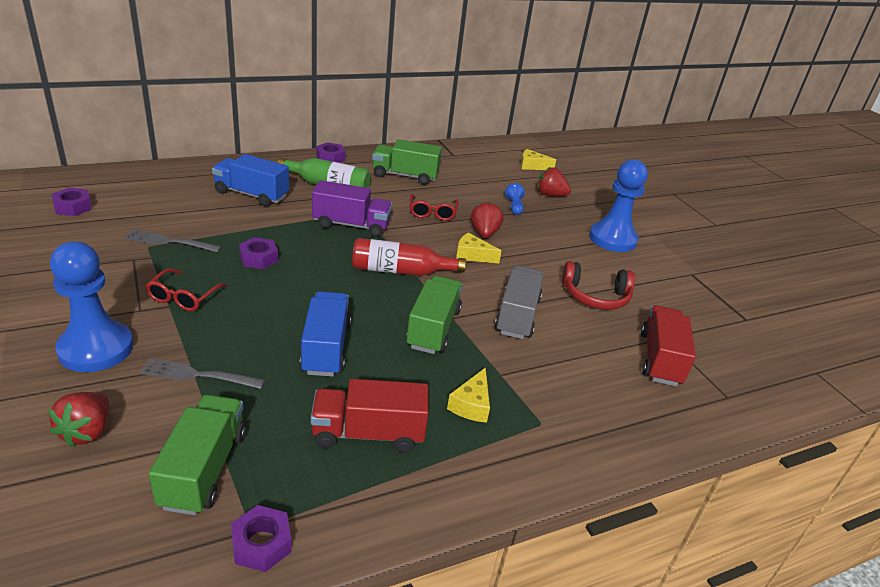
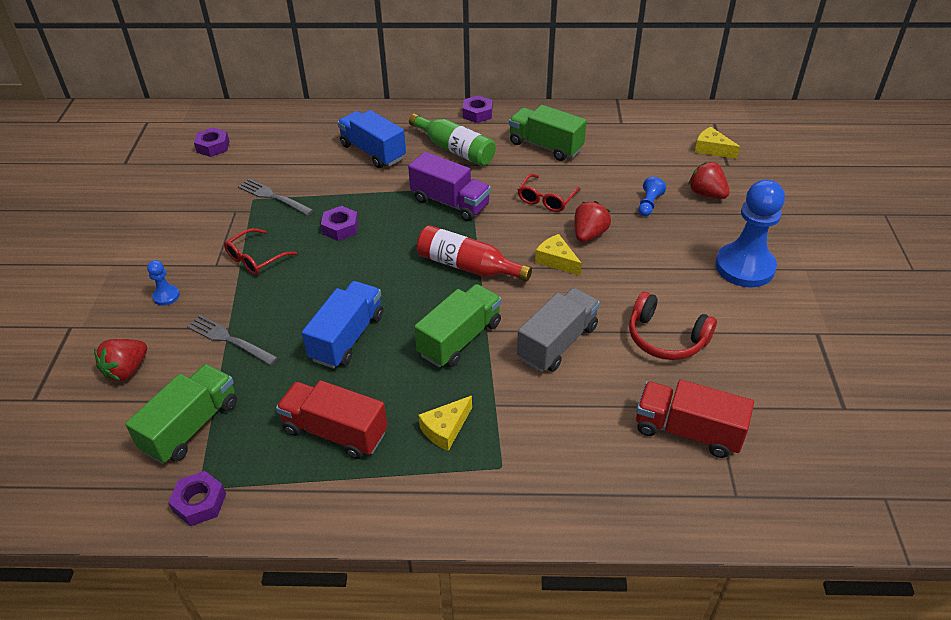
camera: 30 degrees right, 10 degrees up
(96, 348) = (166, 296): blue pawn -> blue pawn, size x0.43
(660, 359) = (687, 431): red truck -> red truck turned 105 degrees counterclockwise

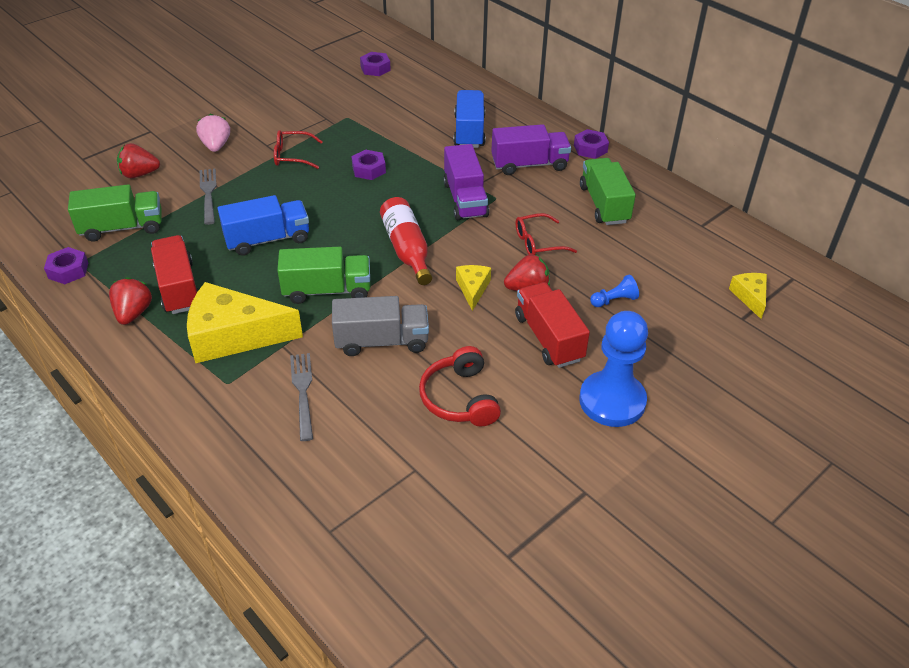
camera: 45 degrees right, 0 degrees up
(166, 296) = (216, 146): blue pawn -> pink strawberry
(273, 197) = (360, 123): grey fork -> grey fork (303, 392)
(445, 429) = (234, 335): yellow cheese -> yellow cheese, size x2.06
(455, 149) = (529, 165): green bottle -> purple truck
(687, 431) = (369, 465): red truck -> red truck (549, 338)
(706, 194) = (679, 326): red strawberry -> red strawberry (133, 313)

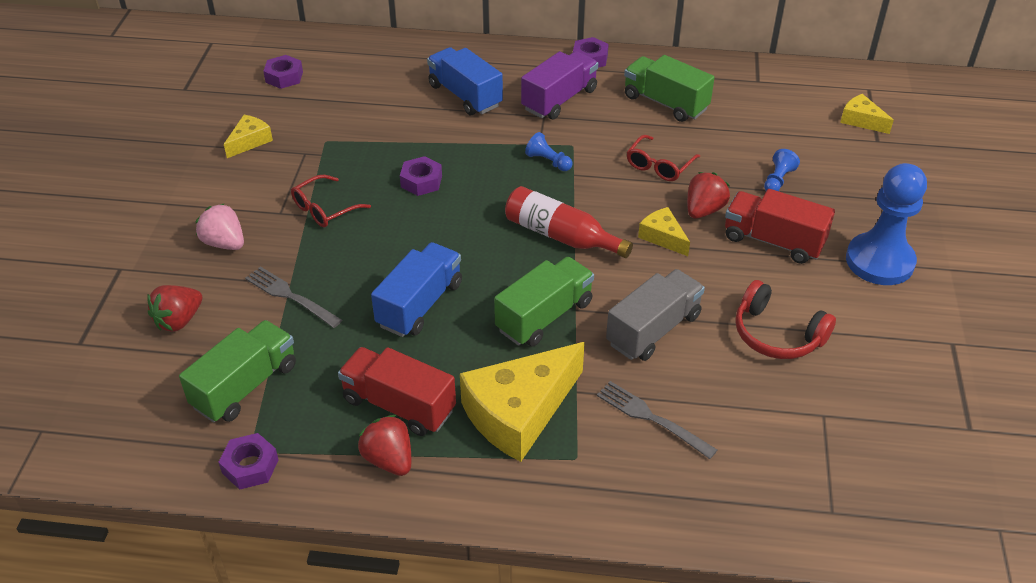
camera: 40 degrees left, 0 degrees up
(305, 96) = (249, 141): none -> yellow cheese
(465, 199) = (548, 161): purple truck -> blue pawn

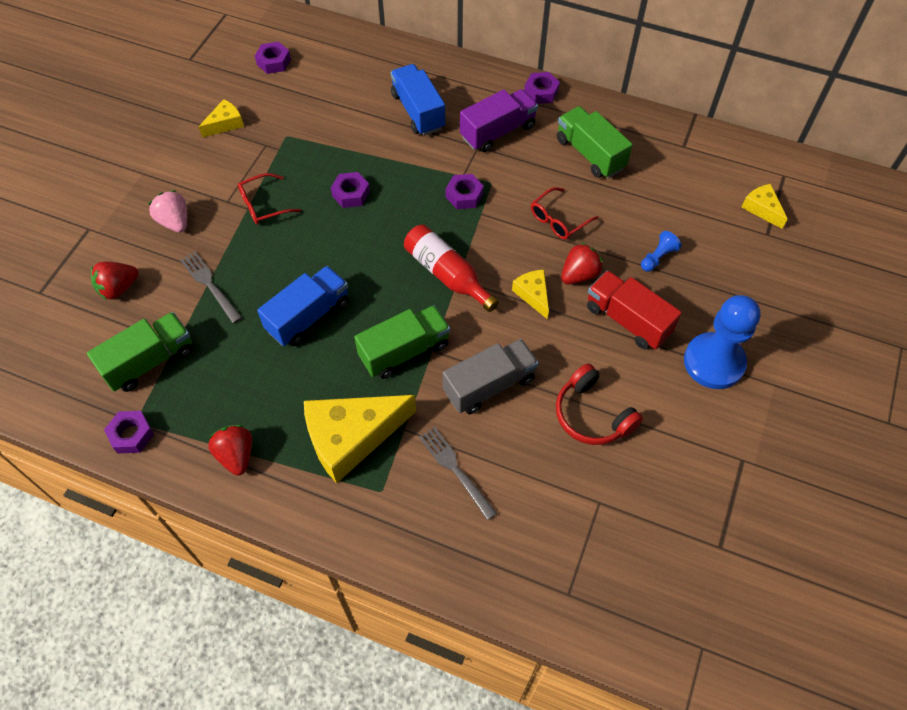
camera: 15 degrees right, 15 degrees up
(399, 405) = (260, 407): red truck -> none
(548, 161) = (464, 195): blue pawn -> purple nut

